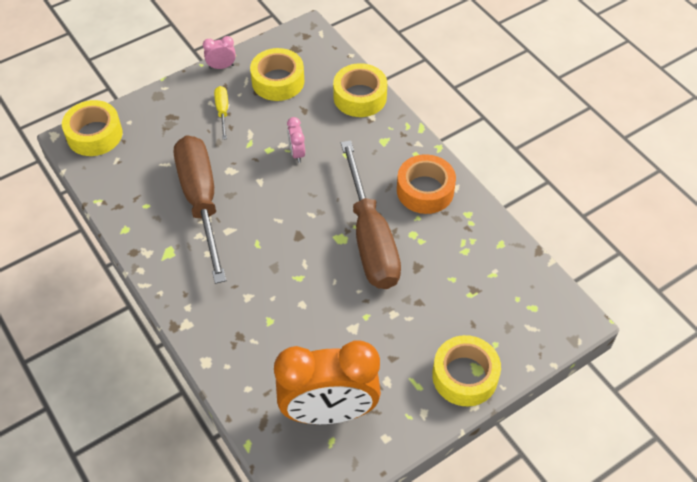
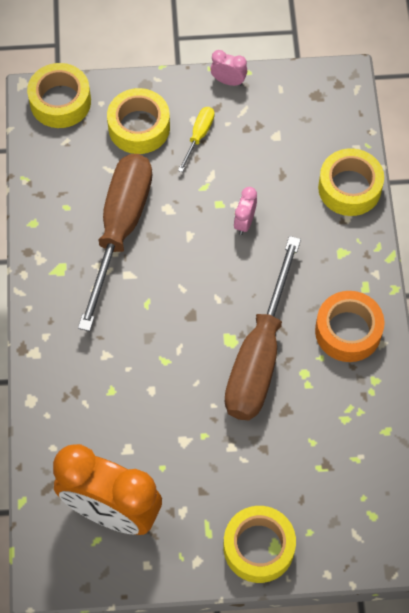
camera: 30 degrees right, 10 degrees up
(278, 81) = (275, 127): yellow tape -> yellow tape (139, 127)

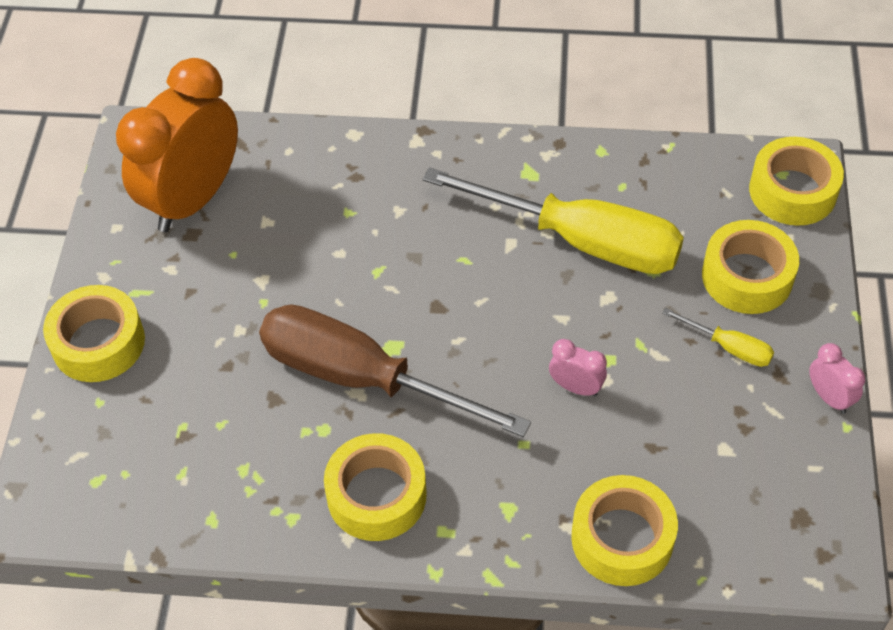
camera: 100 degrees right, 10 degrees down
(120, 229) = (581, 240): brown screwdriver -> yellow screwdriver
(228, 81) = (829, 397): pink clock -> pink clock turned 60 degrees counterclockwise
(348, 331) = (376, 495): orange tape -> yellow tape

